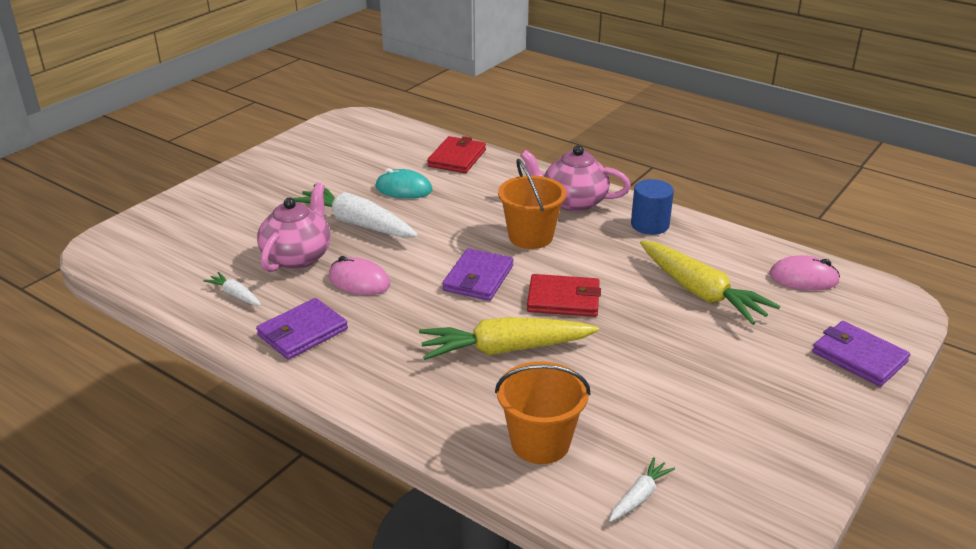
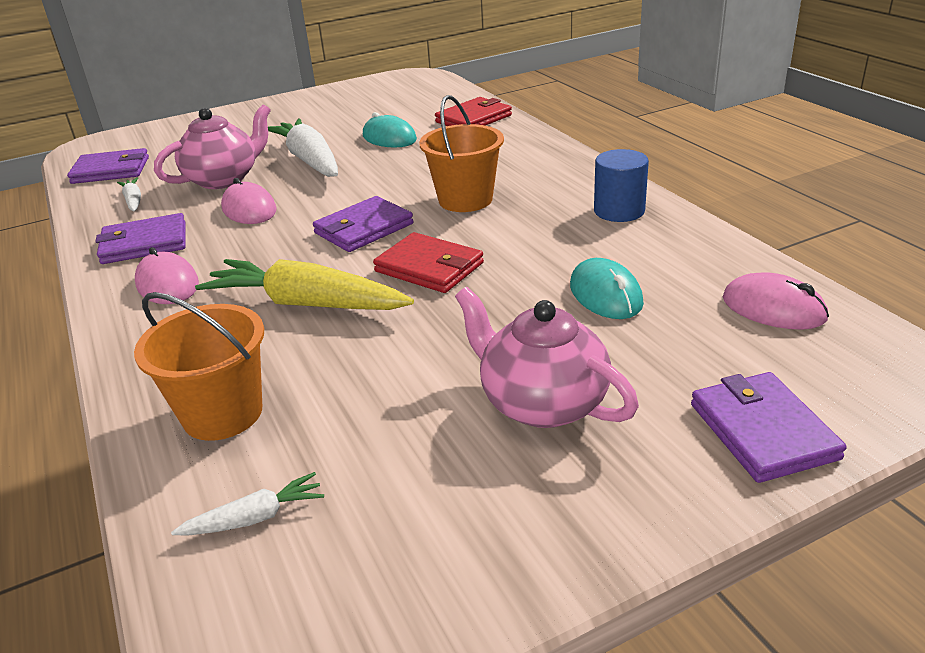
camera: 30 degrees right, 0 degrees up
(166, 269) = (111, 170): none -> purple wallet
(372, 361) = (167, 284): none -> pink mouse
(573, 202) = (552, 174): pink teapot -> pink teapot (542, 403)
(700, 292) = (605, 294): yellow carrot -> turquoise mouse

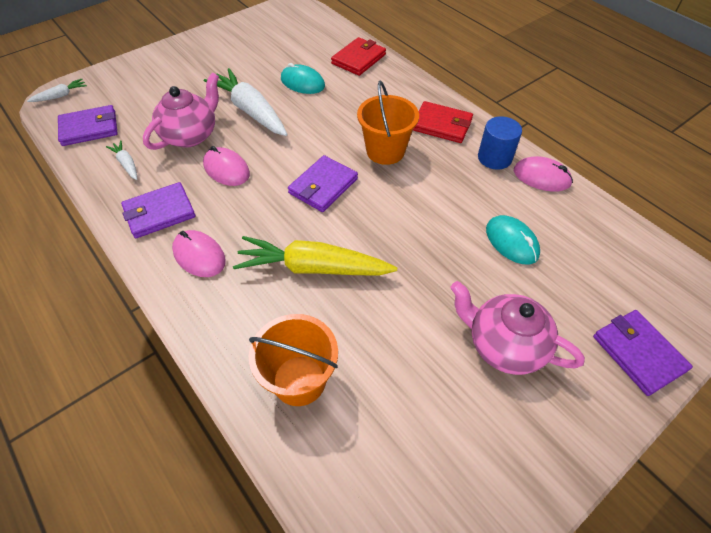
camera: 15 degrees left, 20 degrees up
(254, 518) = (361, 469): white carrot -> white carrot (60, 96)
(429, 267) = (386, 224): red wallet -> red wallet (441, 125)
(773, 308) = (616, 246): pink mouse -> pink mouse (541, 177)

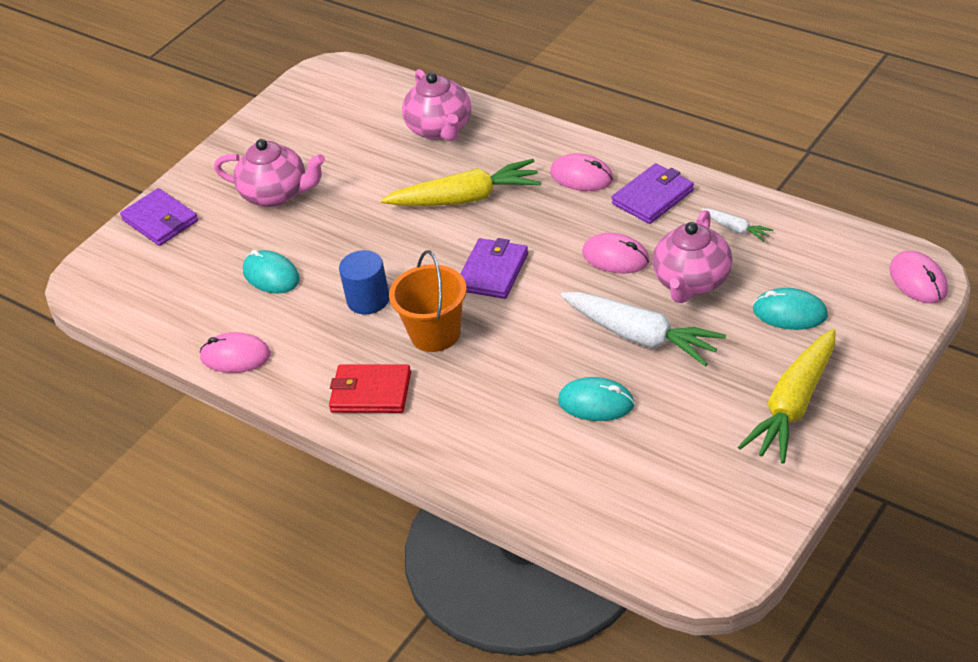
camera: 170 degrees right, 10 degrees down
(60, 96) = (918, 280): white carrot -> pink mouse
(89, 128) = (827, 253): purple wallet -> none
(151, 99) = (790, 313): none -> turquoise mouse
(198, 55) = (794, 405): none -> yellow carrot
(299, 380) = (440, 129): orange bucket -> pink teapot
(358, 59) = (531, 475): red wallet -> none
(494, 158) = (295, 365): blue cylinder -> blue cylinder (368, 300)

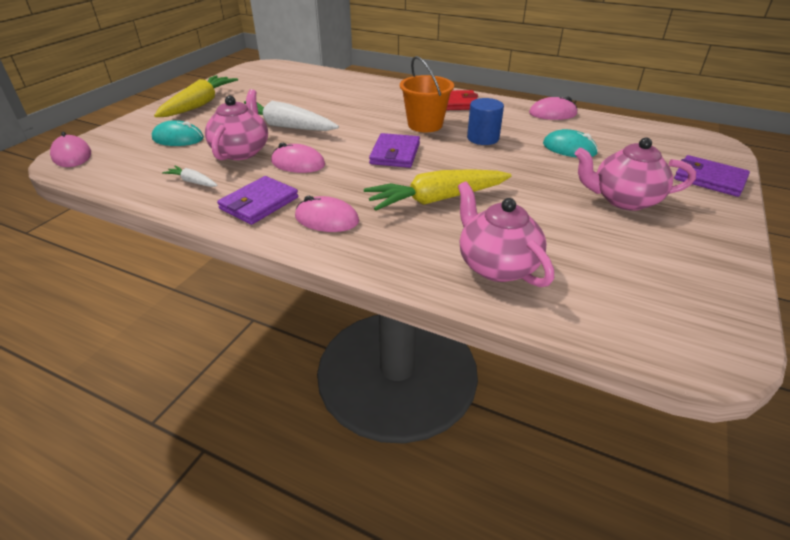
camera: 165 degrees right, 5 degrees down
(596, 403) = (315, 103): turquoise mouse -> none

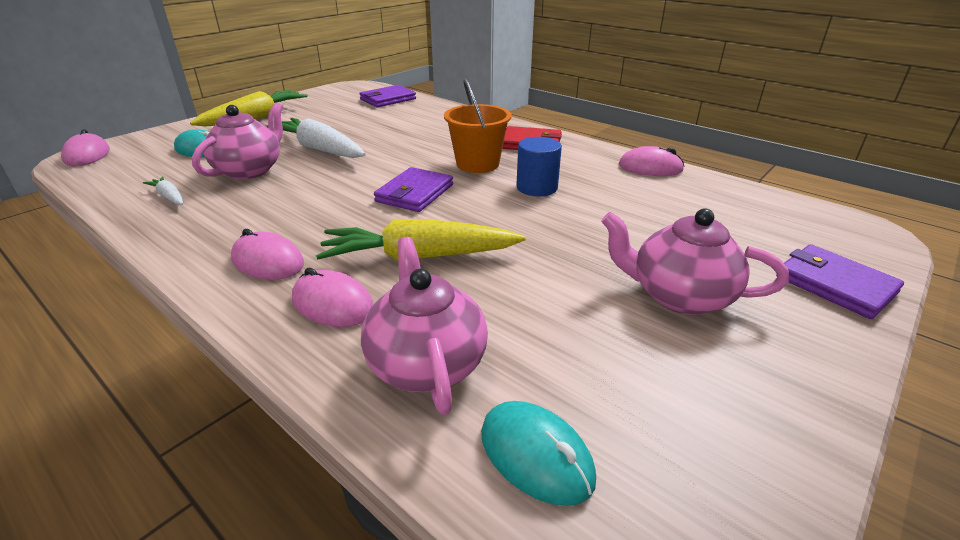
camera: 15 degrees right, 5 degrees down
(259, 203) = (212, 231): purple wallet -> purple wallet (388, 99)
(298, 163) = (296, 191): pink mouse -> pink mouse (333, 304)
(569, 148) = (643, 214): turquoise mouse -> turquoise mouse (536, 455)

